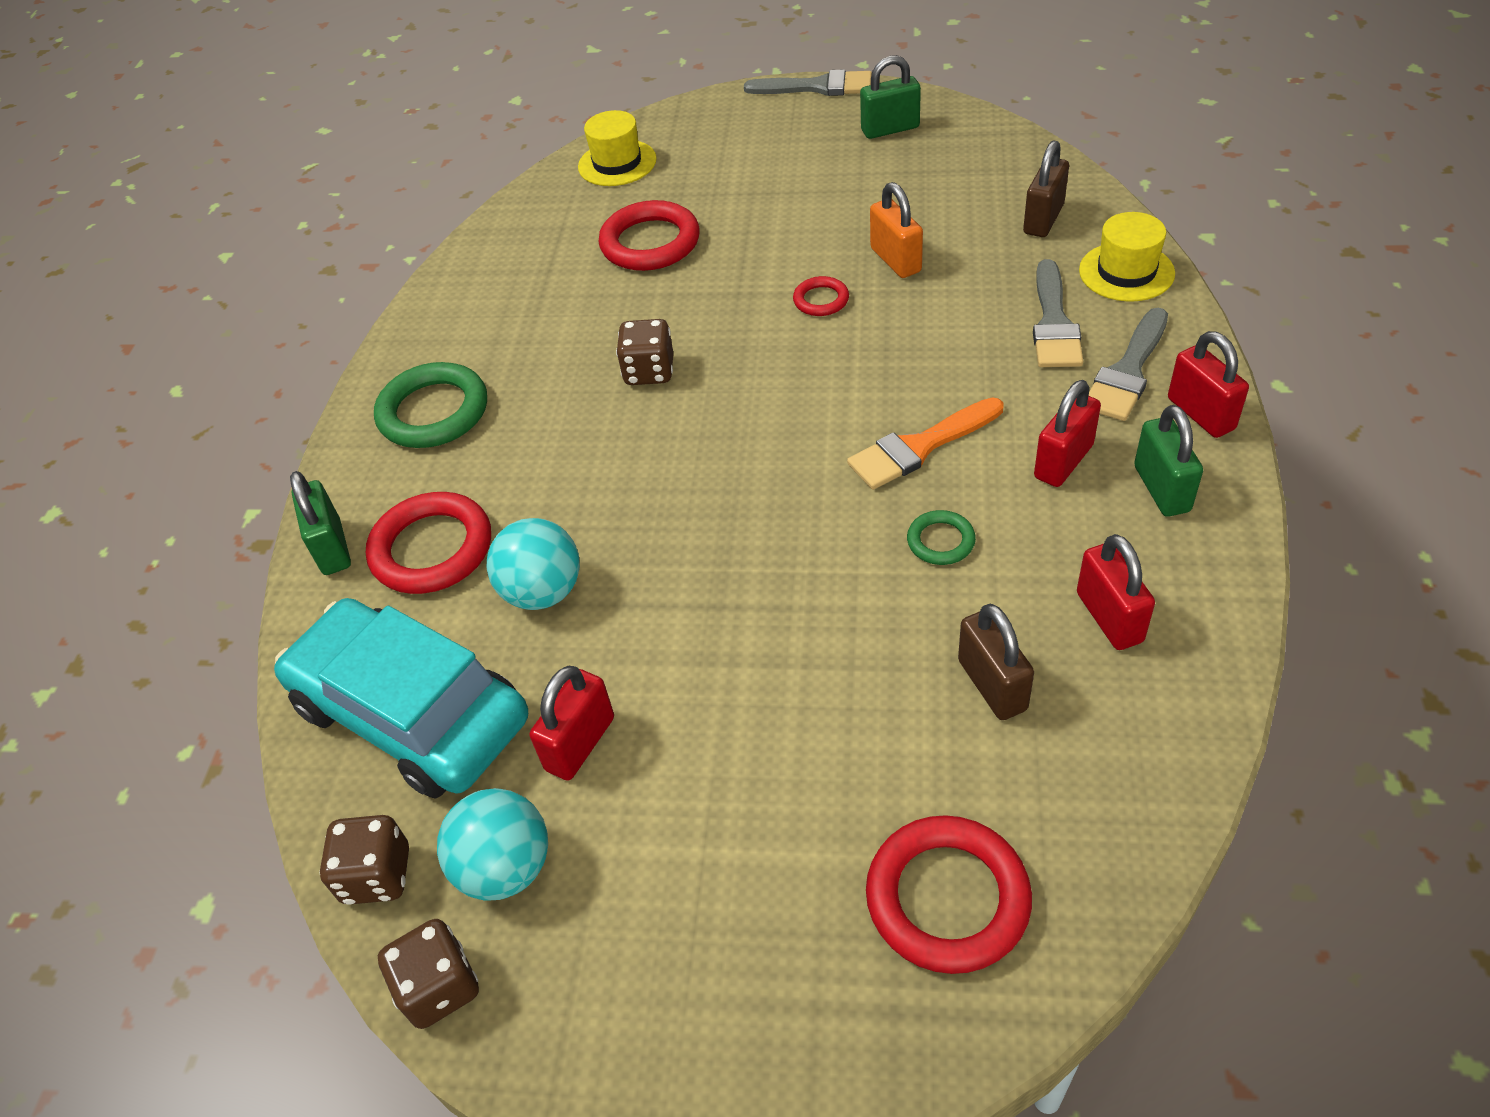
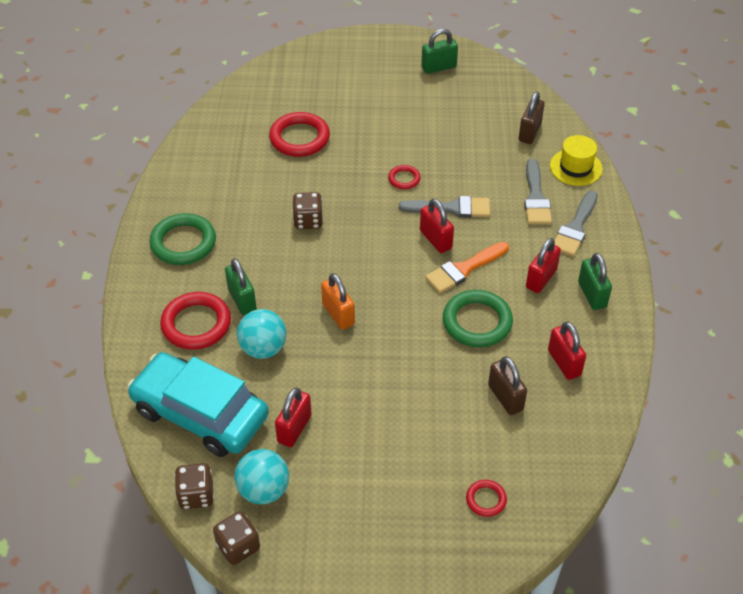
camera: 10 degrees left, 0 degrees up
(332, 548) = (138, 323): green padlock -> green padlock (242, 300)
(617, 163) = (273, 83): yellow hat -> none
(817, 87) = (393, 35): grey brush -> grey brush (451, 208)
(895, 260) = (446, 155): orange padlock -> orange padlock (338, 314)
(940, 541) = (477, 322): green ring -> green ring, size x1.94
(947, 898) = (486, 500): red ring -> red ring, size x0.52
(1200, 414) = (613, 253): red padlock -> red padlock (435, 239)

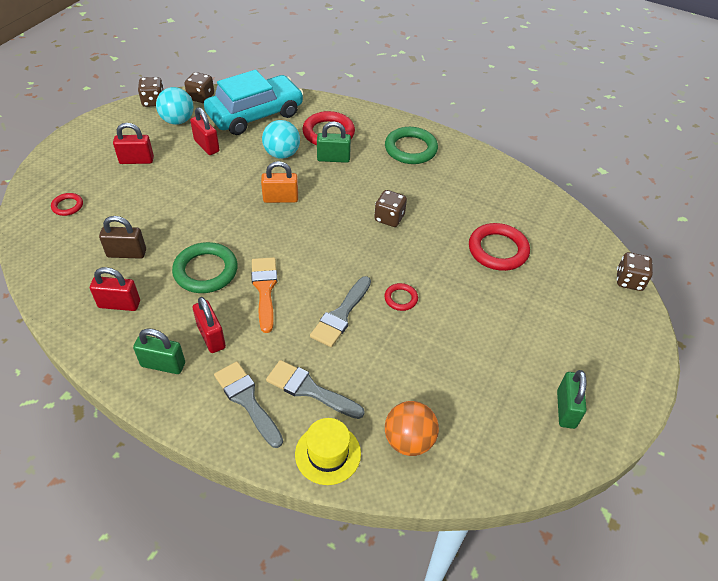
camera: 115 degrees right, 0 degrees up
(282, 59) = (629, 281): none -> brown dice
(435, 239) = (311, 286): red padlock -> red padlock (136, 160)
(529, 132) = (409, 440): brown padlock -> orange ball

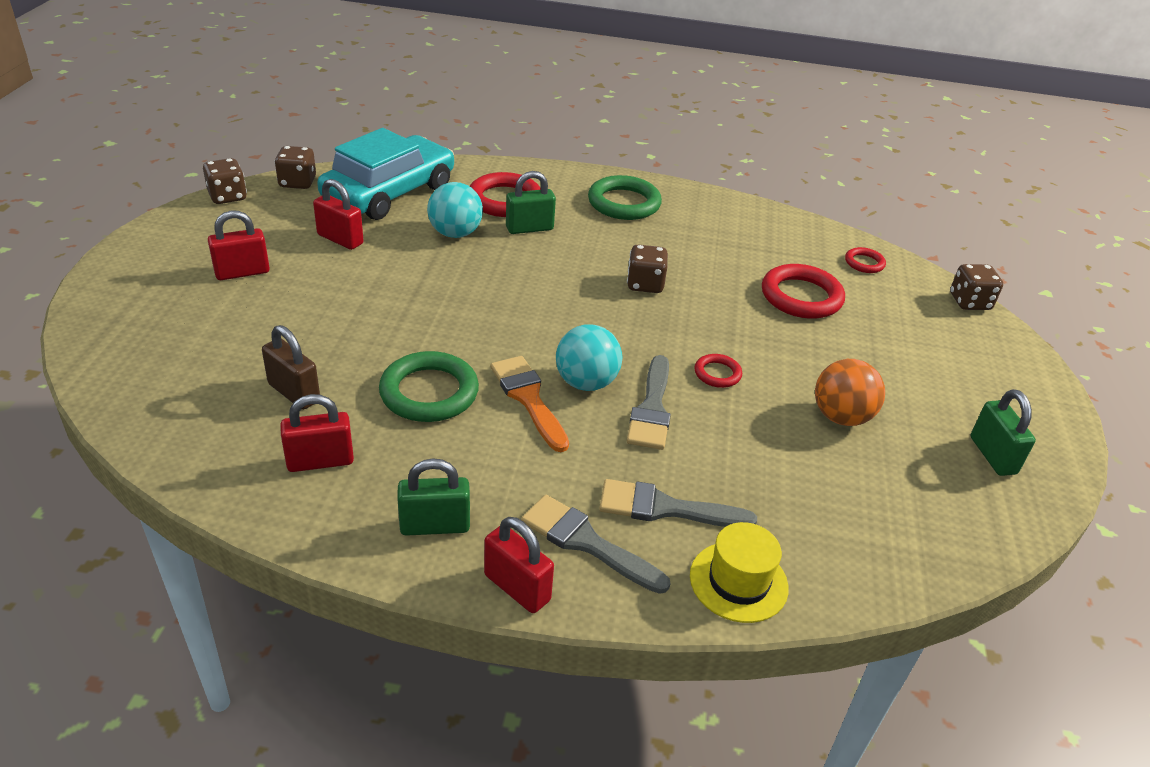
camera: 20 degrees left, 10 degrees down
(67, 206) = (162, 348): red ring -> red ring (864, 263)
(126, 253) = (294, 393): brown padlock -> brown padlock turned 60 degrees clockwise
(178, 121) = (278, 215): turquoise ball -> turquoise ball (586, 383)
(211, 337) = (486, 474): red padlock -> red padlock (517, 588)
(280, 199) = (485, 286): orange padlock -> none
(409, 440) = (832, 538): orange ball -> orange ball (841, 417)

